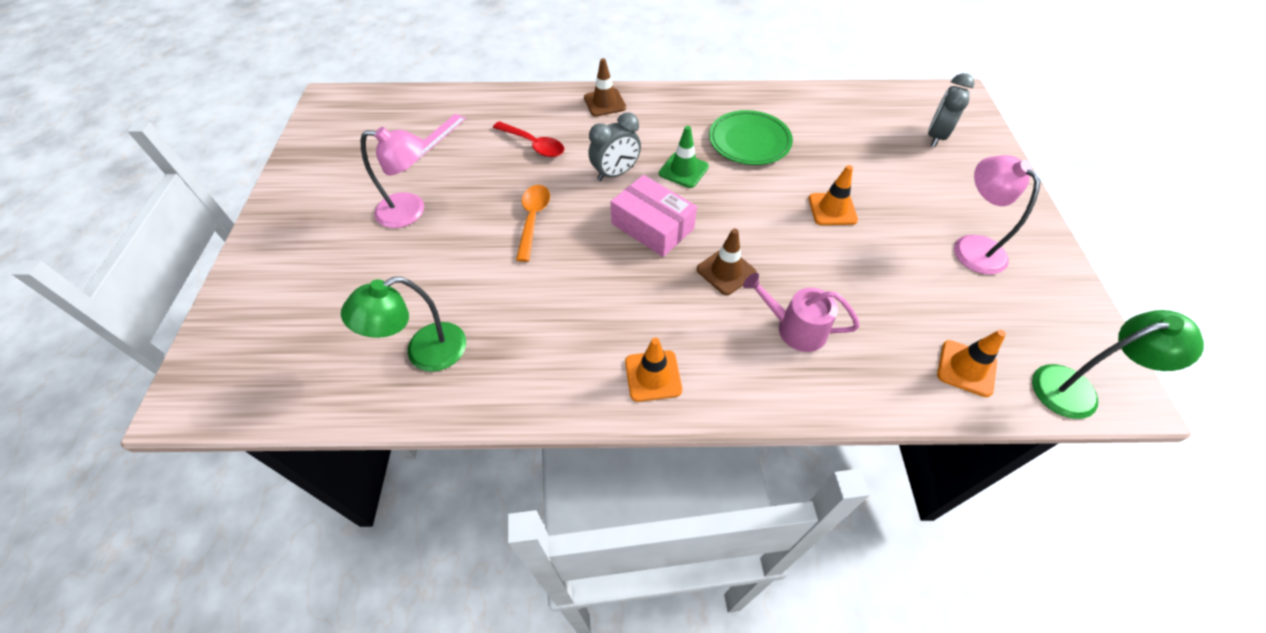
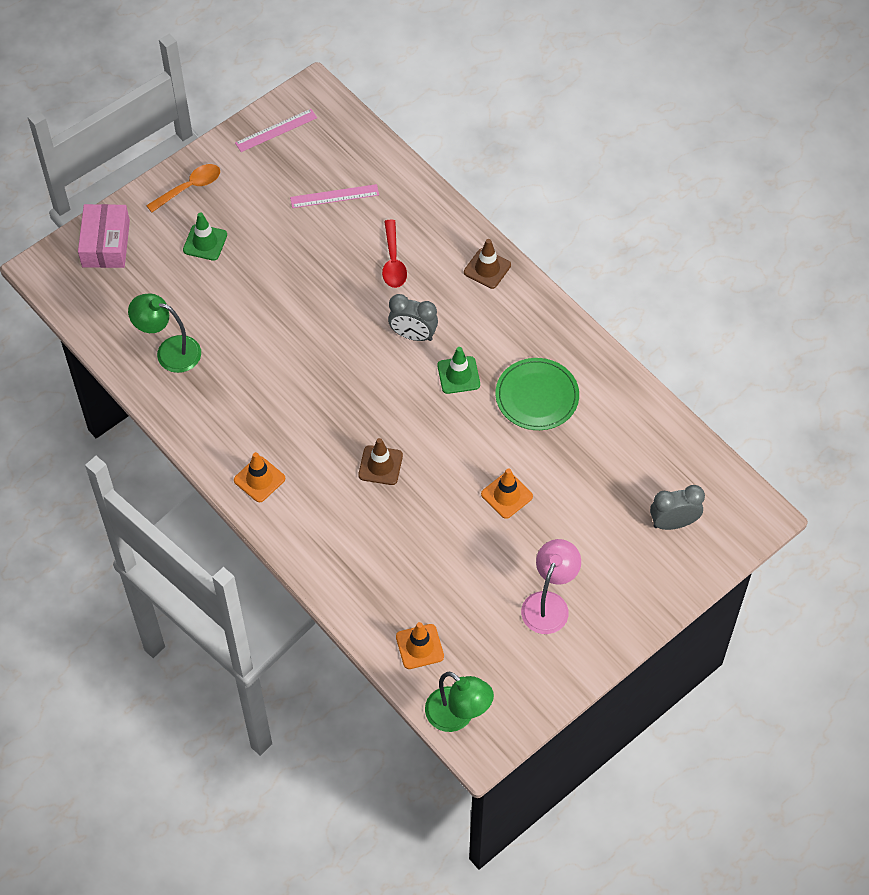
camera: 50 degrees right, 5 degrees up
(325, 137) = (276, 130): none -> pink ruler
(353, 246) = (205, 242): none -> green traffic cone
(411, 211) = (262, 245): pink lamp -> none
(533, 219) = (321, 321): orange spoon -> orange spoon (189, 188)
(652, 226) = (382, 395): pink box -> pink box (106, 243)
(794, 328) = (366, 533): pink watering can -> none

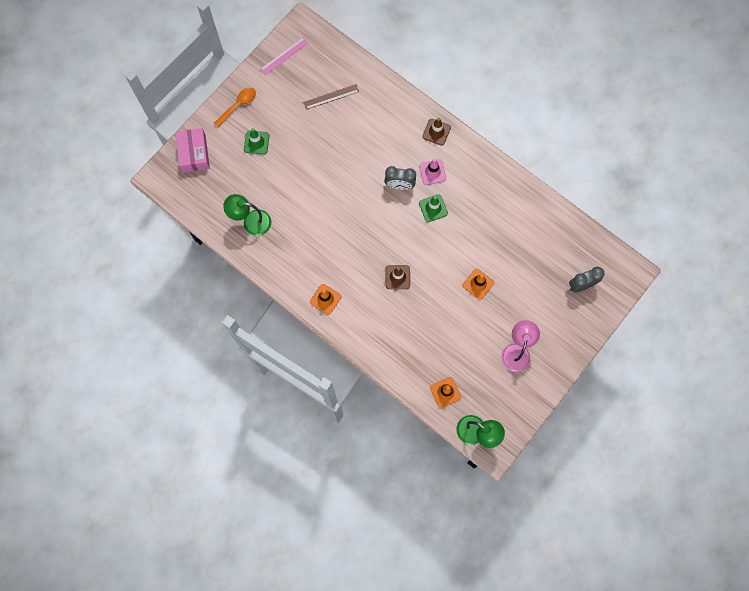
camera: 10 degrees left, 15 degrees up
(334, 196) = (331, 97): pink ruler -> brown ruler
(393, 261) = (377, 136): red spoon -> none
(469, 324) = (432, 172): none -> pink traffic cone
(537, 396) = (483, 214): green plate -> none

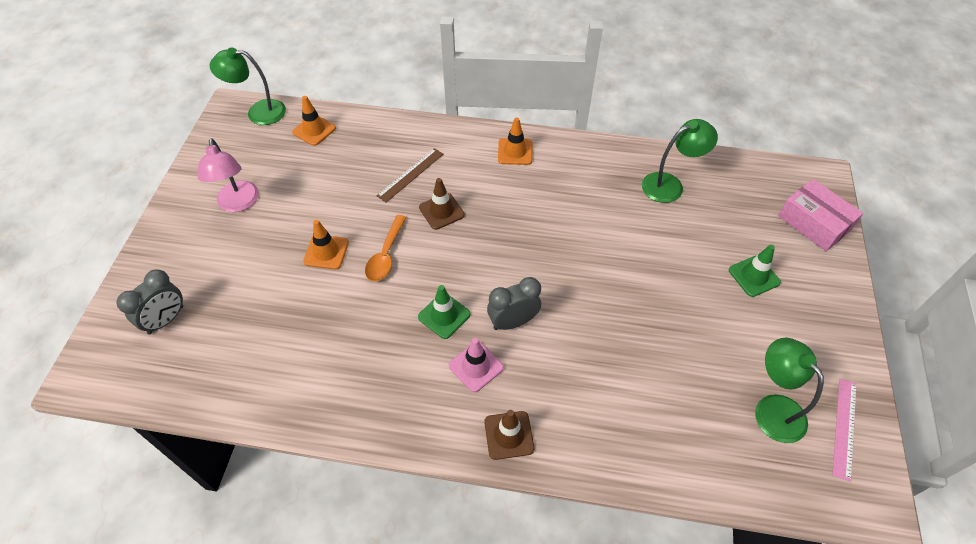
camera: 150 degrees right, 20 degrees down
(238, 105) = (827, 312): orange spoon -> orange spoon (386, 255)
(308, 79) = (772, 409): none -> green lamp
(331, 97) = (715, 400): brown ruler -> brown ruler (410, 174)

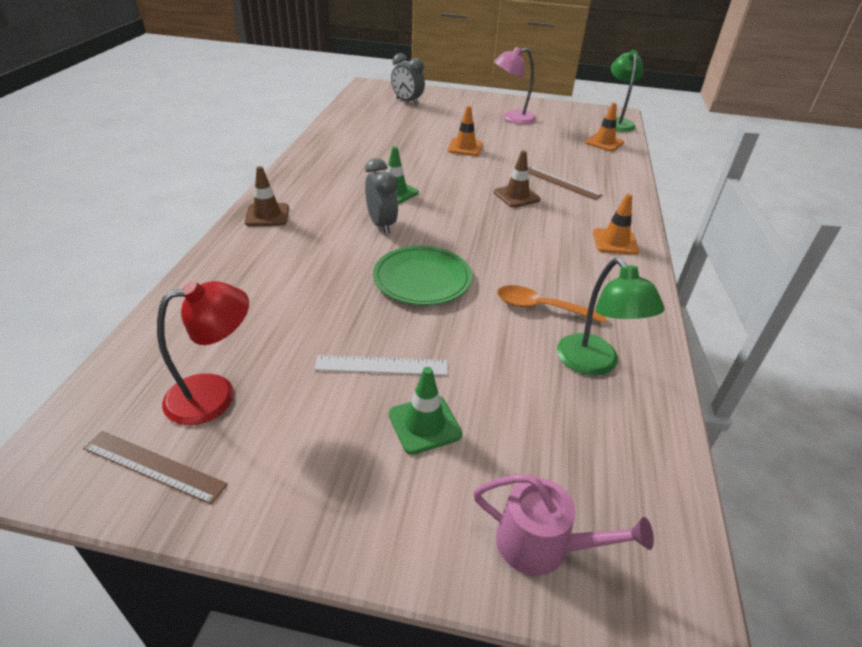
camera: 90 degrees right, 15 degrees down
(386, 255) = (462, 170): orange spoon -> orange spoon (541, 307)
(476, 366) = (338, 204): pink traffic cone -> none
(596, 284) = (422, 278): none -> green plate
(708, 304) = (381, 365): none -> white ruler
(772, 409) = (215, 394): green lamp -> red lamp
(814, 223) = (543, 545): pink box -> pink watering can
(844, 427) = (154, 466): pink ruler -> brown ruler

